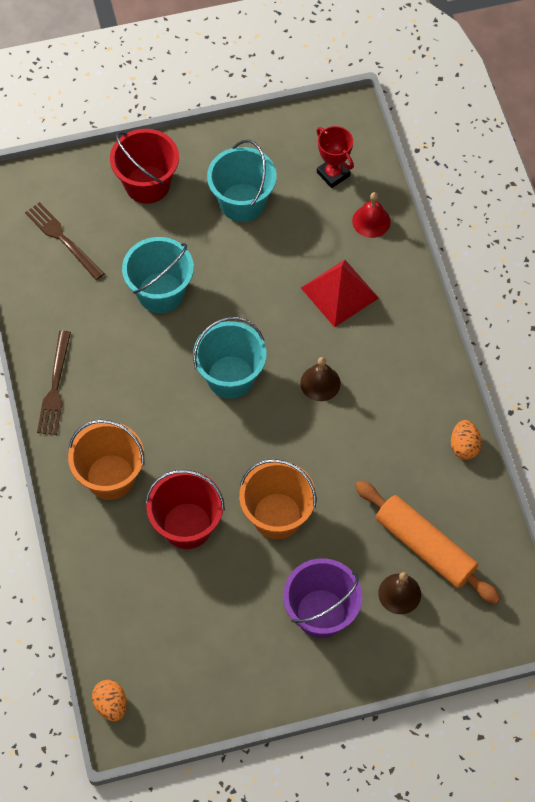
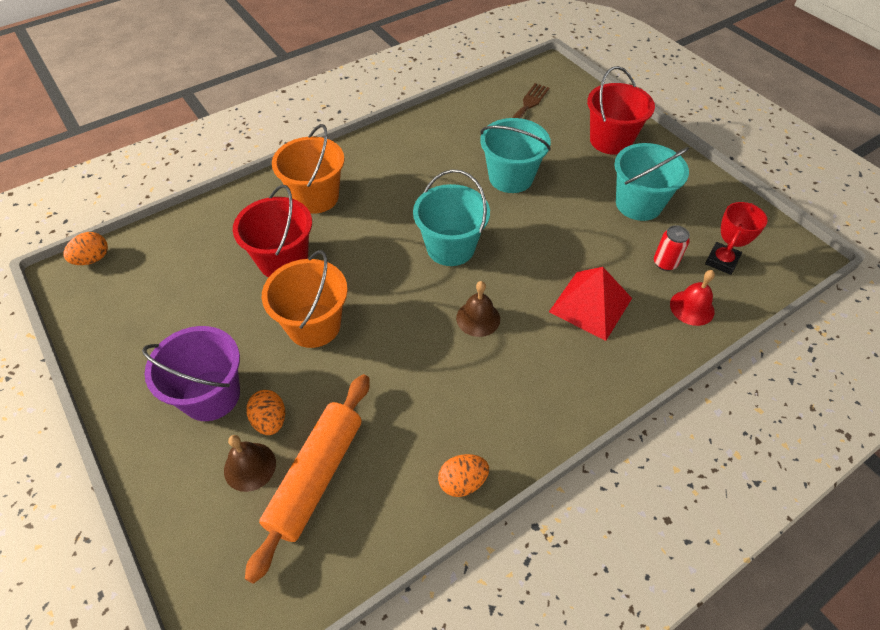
camera: 70 degrees right, 10 degrees down
(55, 387) = (387, 142): brown fork -> none
(318, 216) = (665, 263): none -> red can
(363, 571) = (270, 421): none -> orange egg

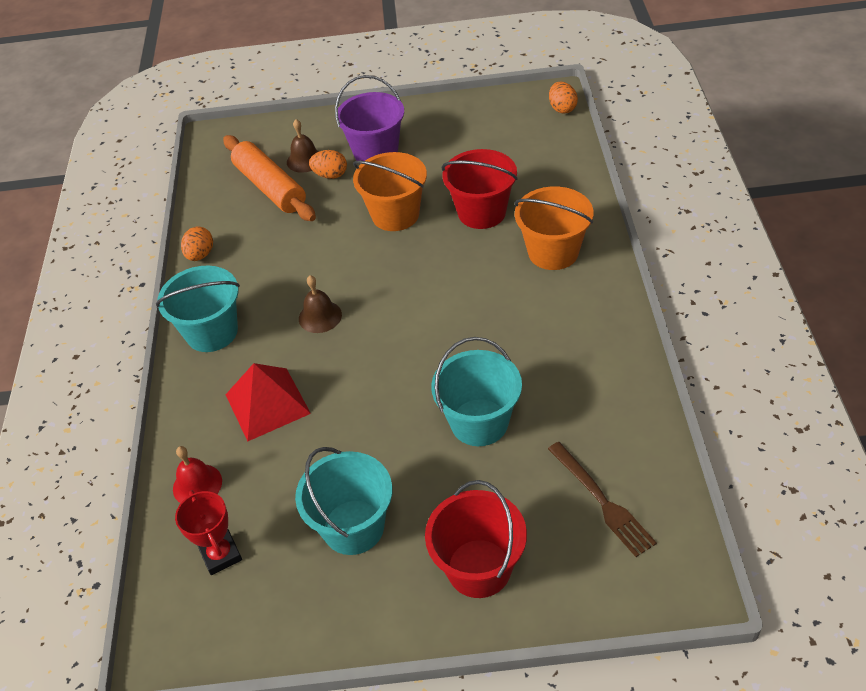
camera: 125 degrees right, 5 degrees down
(450, 247) = (414, 329): turquoise bucket -> turquoise bucket (212, 332)
(665, 263) = (260, 497): red can -> none

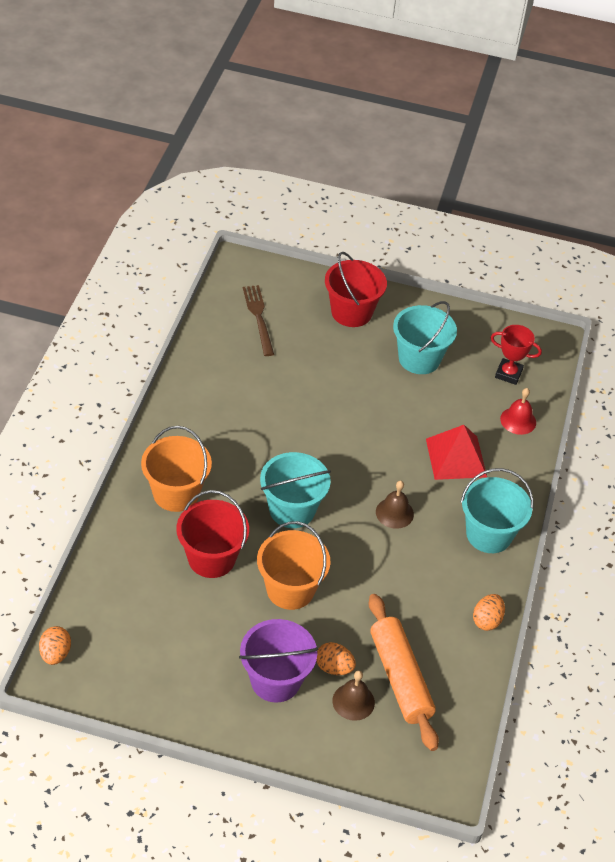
camera: 170 degrees left, 0 degrees up
(221, 555) = (508, 374): red trophy -> red trophy turned 60 degrees counterclockwise
(479, 422) = (309, 388): turquoise bucket -> turquoise bucket (292, 510)

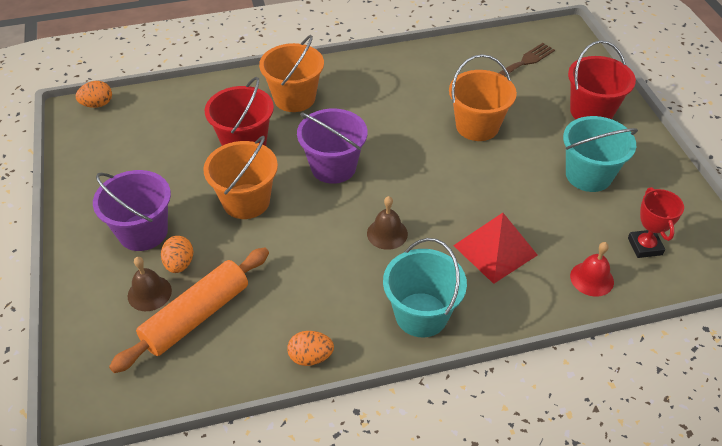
camera: 65 degrees right, 0 degrees up
(292, 510) = (333, 167): turquoise bucket -> purple bucket
(314, 390) = (477, 126): none -> orange bucket

